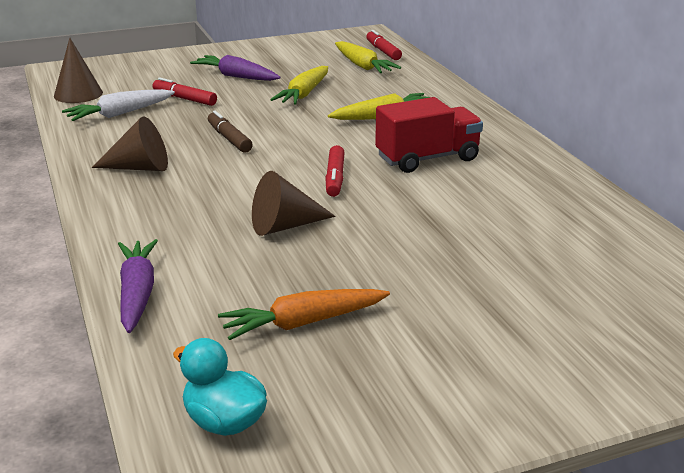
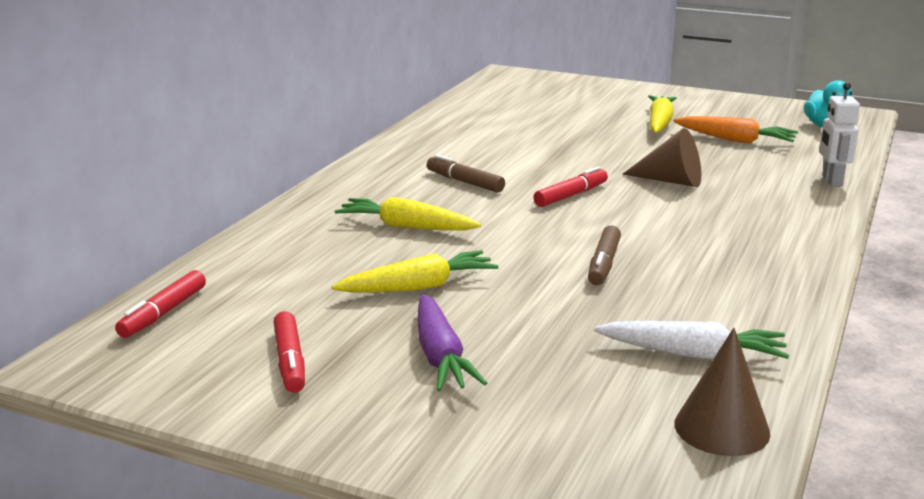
camera: 135 degrees left, 5 degrees down
(137, 293) = (831, 181): purple carrot -> white robot
(139, 168) = (741, 268): brown cone -> none
(184, 99) = (573, 344): red marker -> red marker (289, 361)
(362, 66) = (254, 299): yellow carrot -> yellow carrot (659, 123)
(427, 158) = (464, 182): red truck -> brown marker

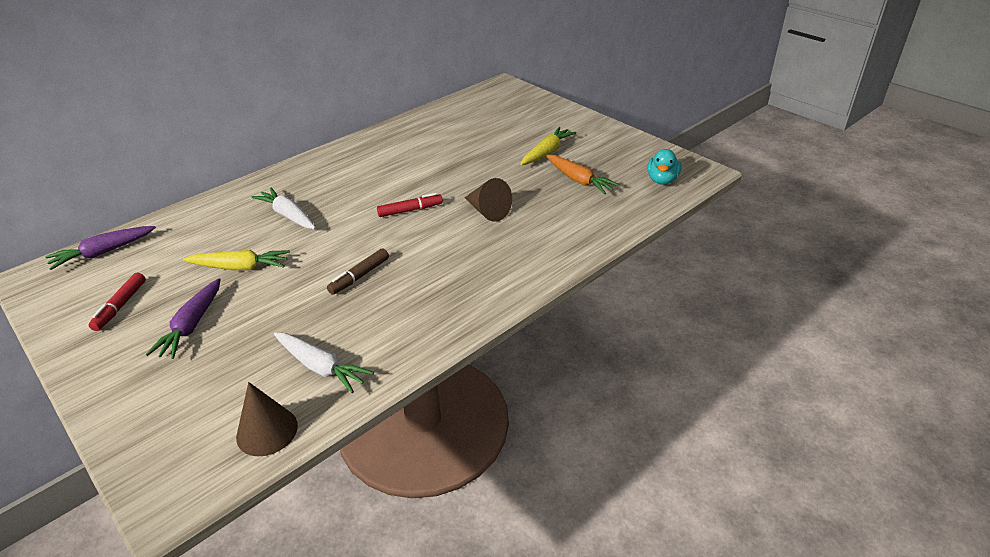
camera: 25 degrees right, 15 degrees up
(163, 313) = (103, 252): red marker -> purple carrot
(406, 227) = (288, 215): yellow carrot -> white carrot
(464, 182) = (362, 183): brown marker -> none
(831, 181) = (597, 236): white robot -> none

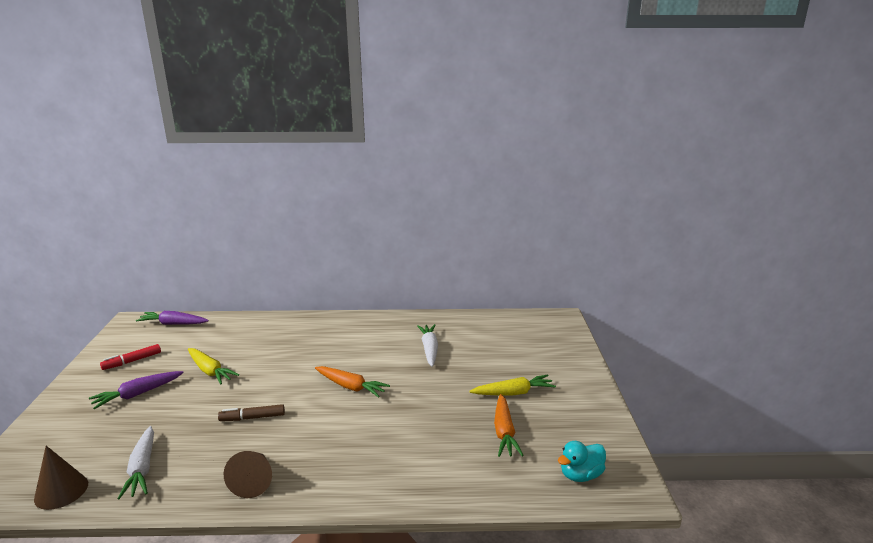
camera: 40 degrees right, 15 degrees down
(288, 215) = (281, 350): white carrot -> white carrot (429, 349)
(410, 210) = (350, 387): red marker -> orange carrot
(487, 211) = (397, 418): brown cone -> brown cone (254, 481)

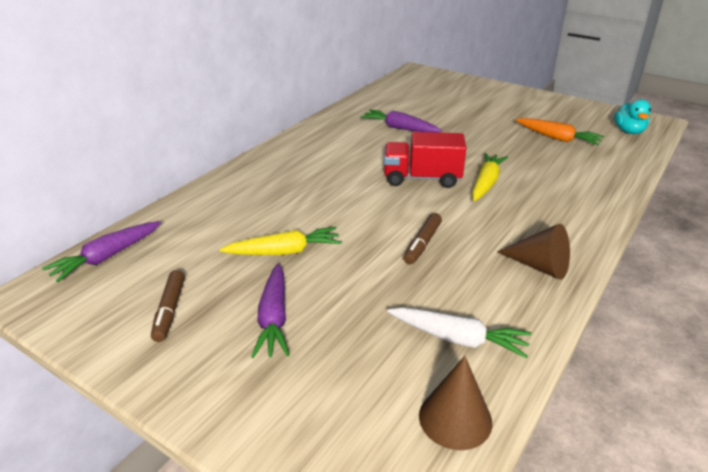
camera: 55 degrees left, 10 degrees up
(132, 361) = (169, 310): red marker -> brown marker
(350, 387) = (422, 179): orange carrot -> red truck
(429, 349) = (400, 128): white carrot -> purple carrot
(513, 393) = (507, 119): yellow carrot -> yellow carrot (486, 183)

